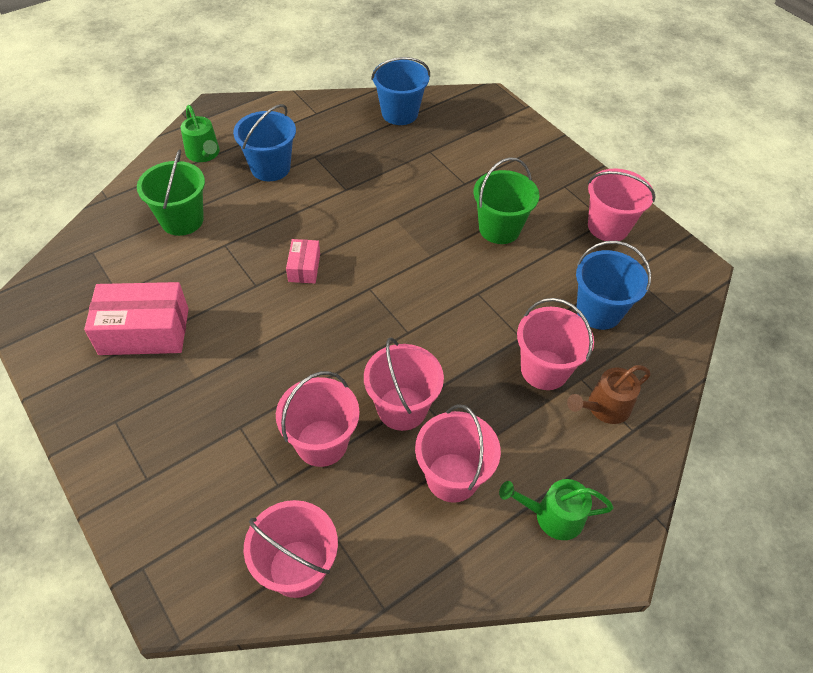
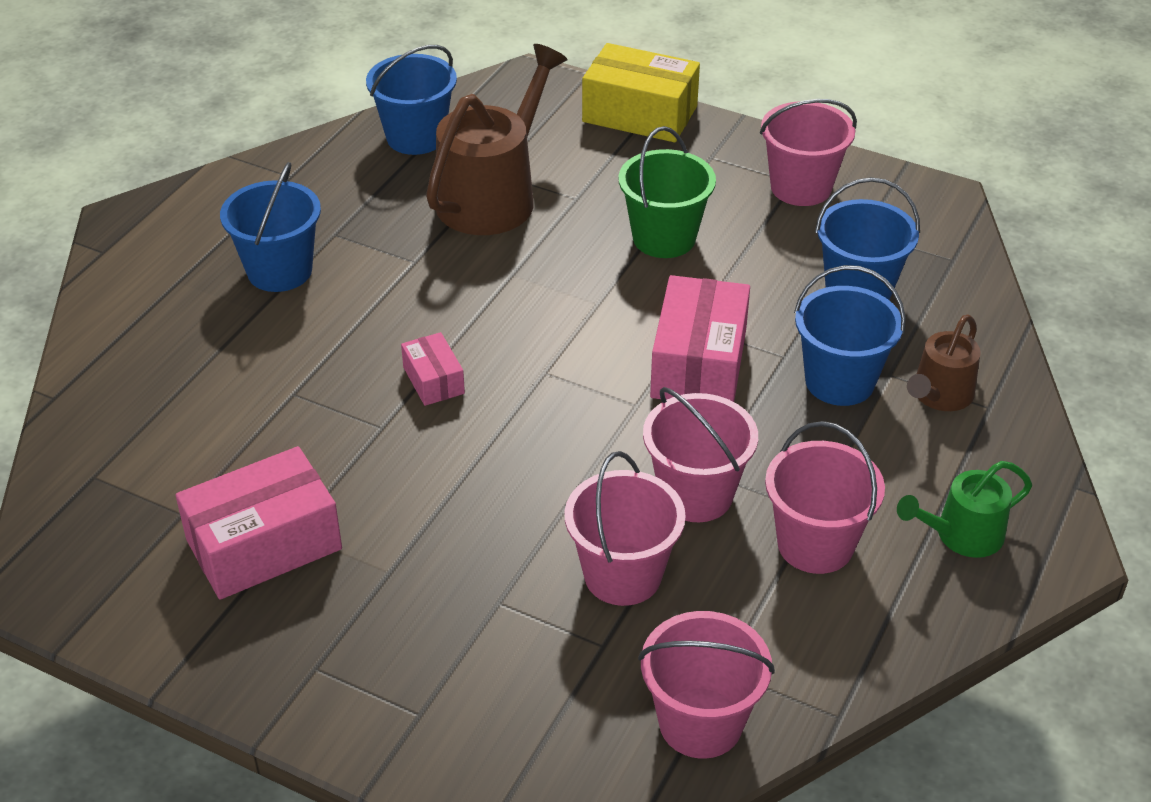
camera: 25 degrees left, 10 degrees down
(182, 220) = (200, 385): green bucket -> none
(204, 154) = (160, 286): green watering can -> none
(417, 165) = (493, 196): none -> brown watering can
(464, 320) = (698, 363): none -> pink box
(539, 143) = (639, 114): none -> yellow box
(544, 369) = (839, 381): pink bucket -> blue bucket

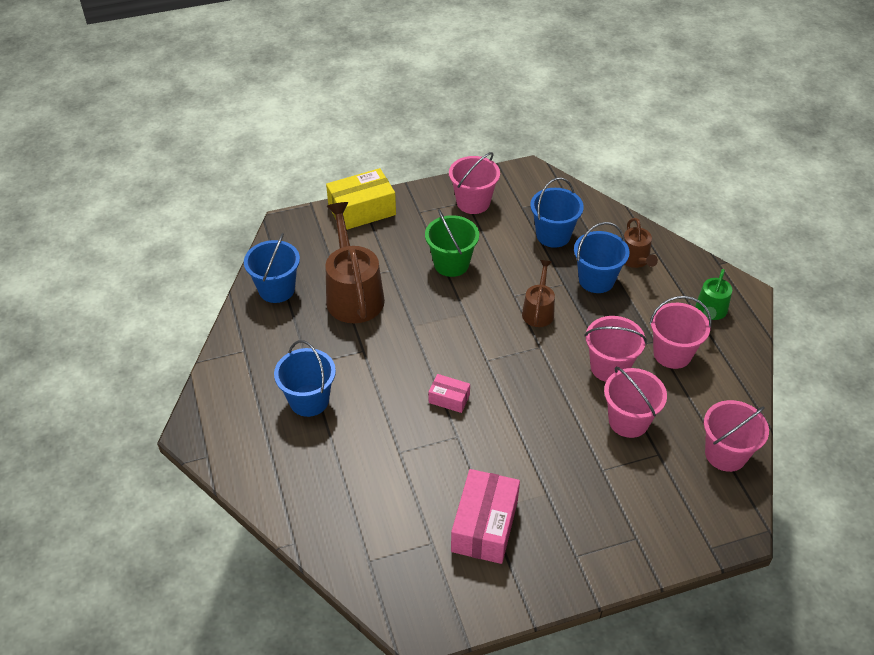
camera: 45 degrees left, 5 degrees up
(698, 363) = (538, 311): pink box -> brown watering can

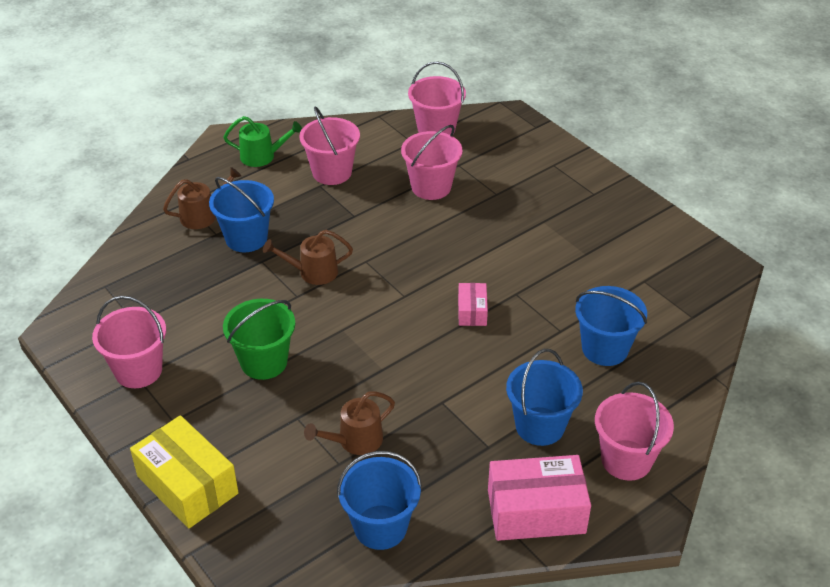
camera: 110 degrees left, 5 degrees down
(353, 294) = (355, 440): brown watering can -> brown watering can, size x0.55
(484, 525) = (603, 252): pink box -> pink box (536, 511)
(553, 235) = (181, 285): blue bucket -> blue bucket (605, 349)
(609, 367) = (370, 209): pink bucket -> pink bucket (626, 460)

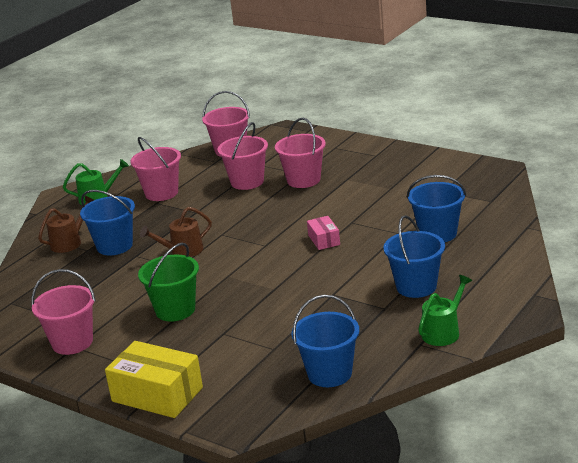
camera: 15 degrees left, 15 degrees down
(355, 440) = (278, 333): brown watering can -> none
(536, 511) = (443, 332): pink box -> green watering can
(626, 460) = (492, 287): pink bucket -> pink bucket (303, 180)

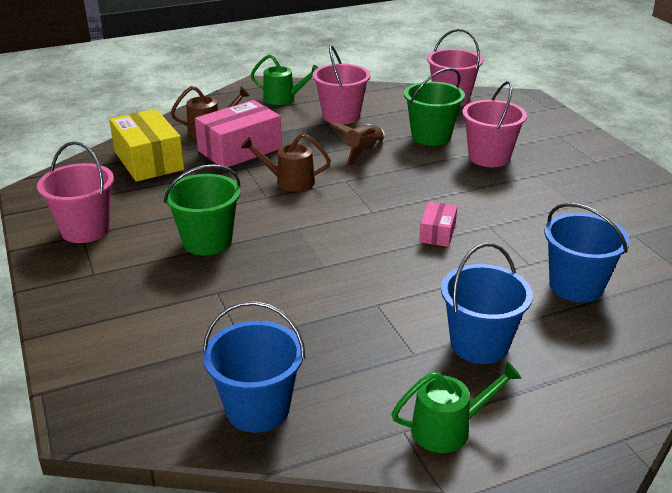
camera: 30 degrees right, 5 degrees up
(114, 246) = (240, 150): blue bucket -> pink box
(157, 394) = (75, 330): yellow box -> yellow box (149, 161)
(211, 211) = (363, 152): none -> brown rocket
(247, 182) = (431, 136): pink bucket -> green bucket

